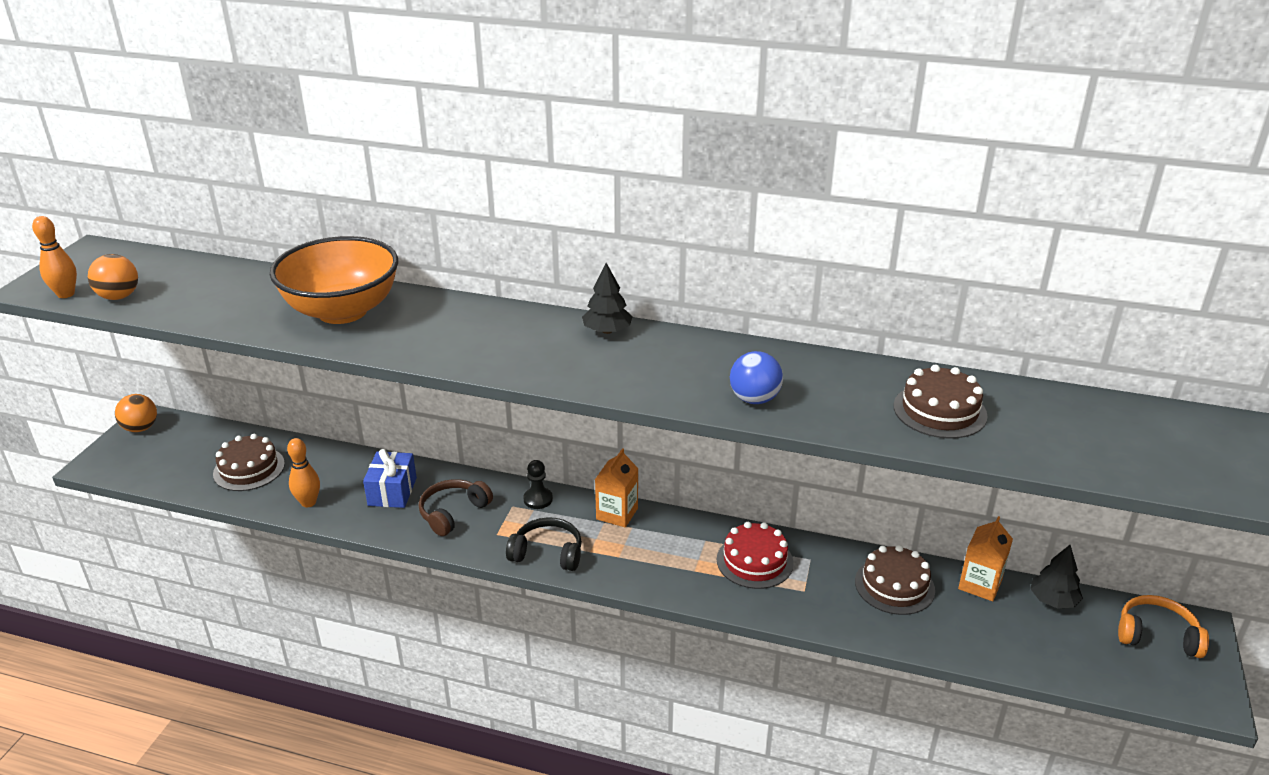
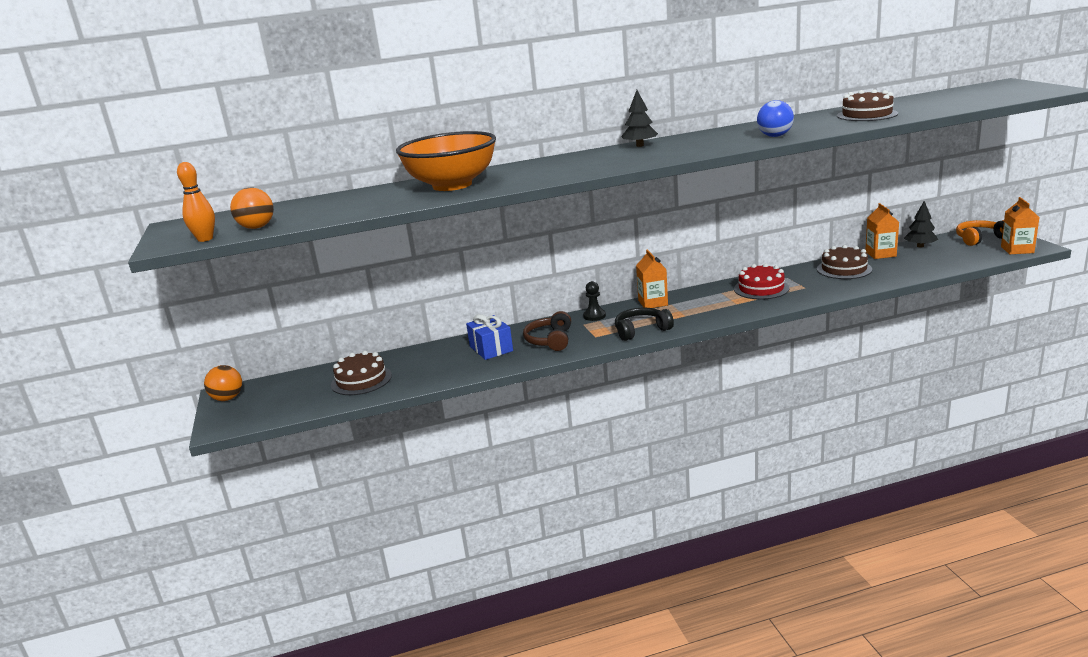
camera: 30 degrees left, 10 degrees down
(308, 502) = (438, 375): orange bowling pin -> none
(1174, 690) = (1017, 250): none -> orange carton

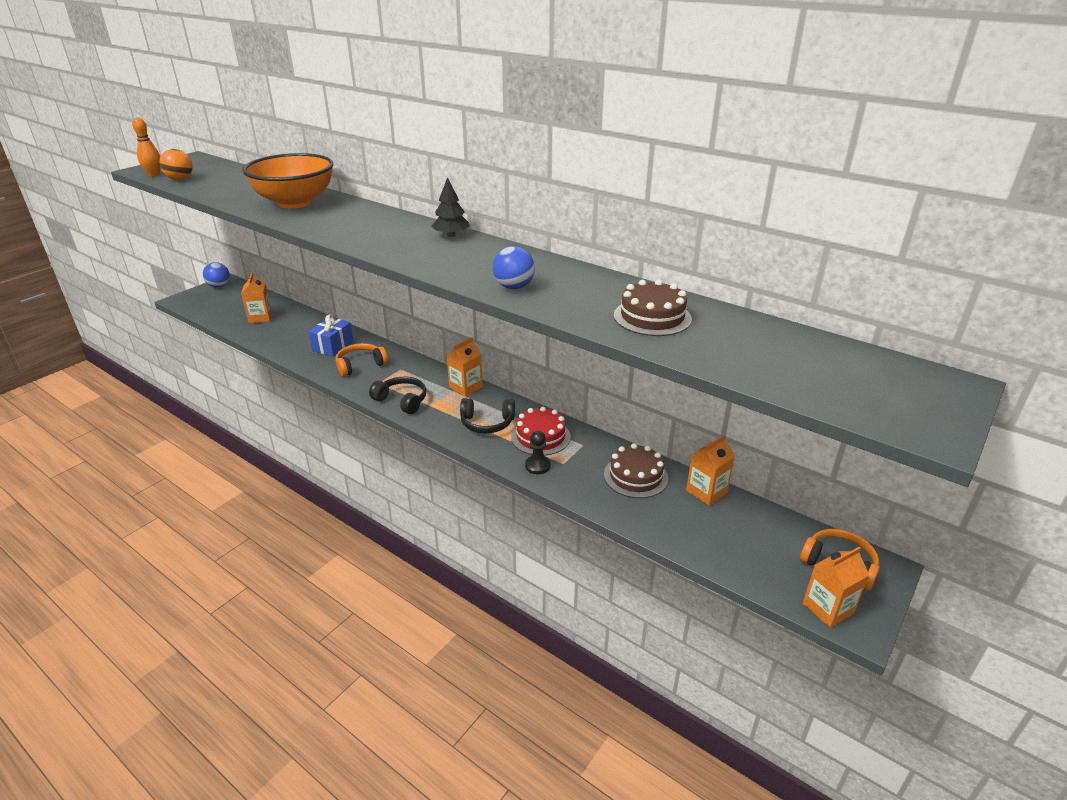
camera: 50 degrees right, 10 degrees up
(227, 398) = (219, 286): orange ball -> blue ball
(361, 380) = (260, 318): brown cake -> orange carton
(550, 340) = (360, 365): brown headphones -> orange headphones
(594, 316) = (420, 368): black pawn -> black pawn (537, 466)
(719, 303) = (487, 423): none -> black headphones
(920, 246) = (761, 517): black tree -> none

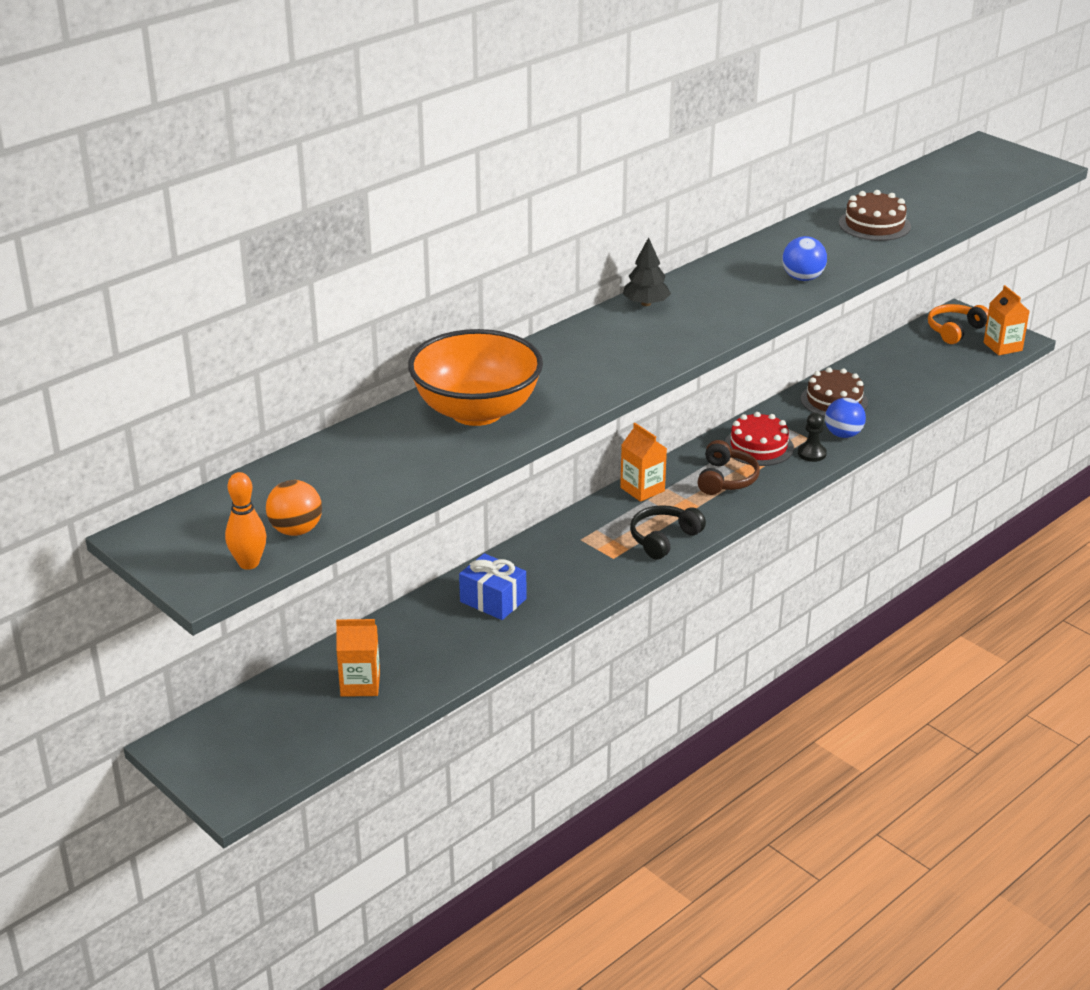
camera: 80 degrees left, 0 degrees up
(219, 286) = (189, 752): blue ball -> blue ball (843, 434)
(360, 365) = (560, 573): orange headphones -> none
(487, 423) = (726, 479): black headphones -> brown headphones
(706, 491) = (860, 368): orange carton -> none

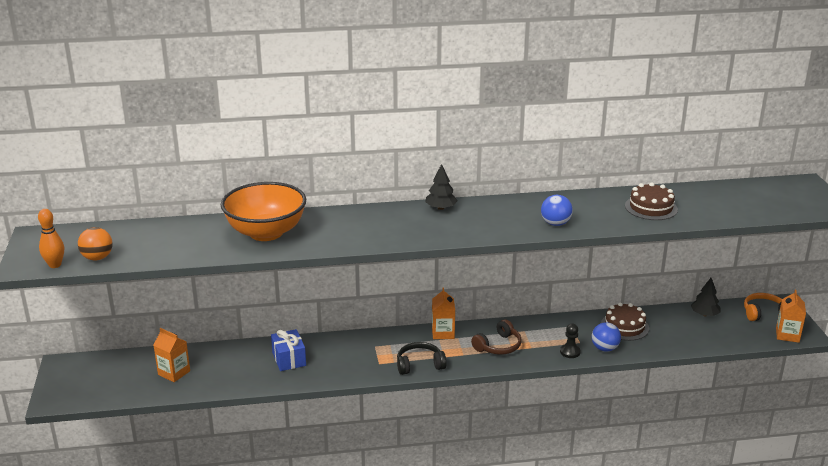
camera: 35 degrees right, 5 degrees down
(758, 446) = (542, 335): red cake -> none
(899, 354) = (704, 314): none -> black tree

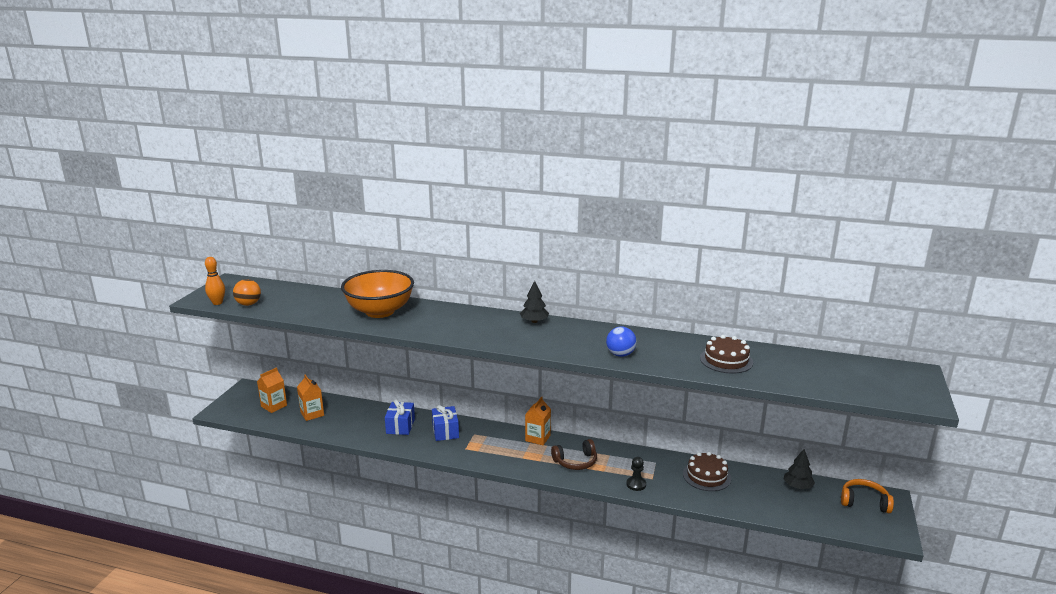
camera: 25 degrees right, 5 degrees down
(343, 351) = (445, 431): none -> blue gift
(419, 365) = (496, 459): black headphones -> none
(604, 348) = (671, 490): blue ball -> none
(787, 335) = (874, 530): orange carton -> orange carton (274, 406)

